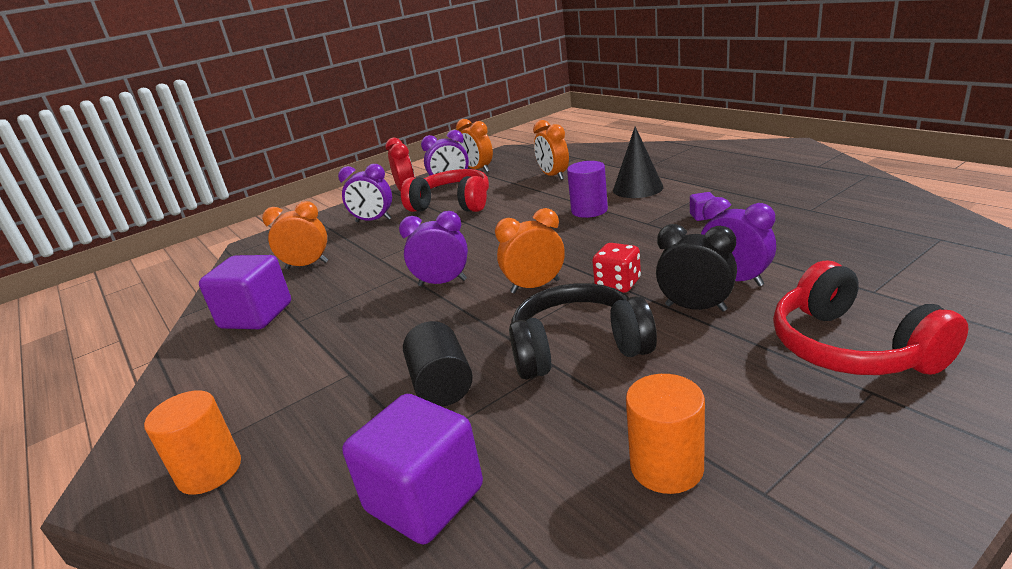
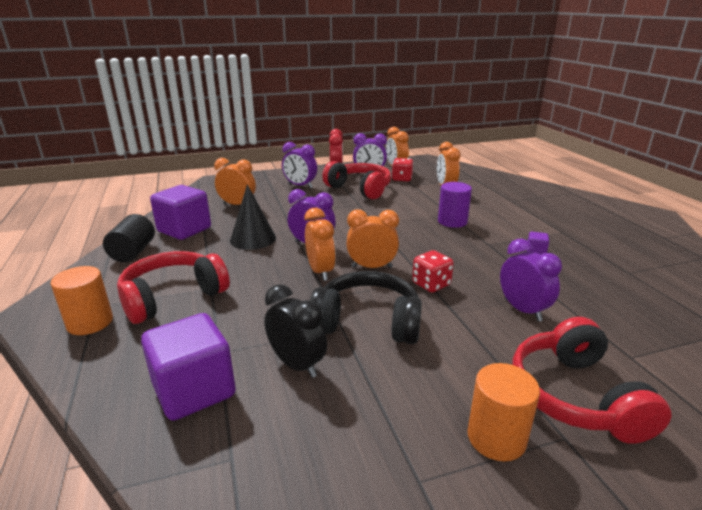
camera: 15 degrees right, 0 degrees up
(306, 401) = (173, 297): none -> red headphones
(441, 385) = (260, 316): black cylinder -> black cylinder (133, 252)
(477, 310) = (320, 271): none -> orange clock
(495, 180) = (402, 179): none -> red dice
(637, 188) = (501, 215): black cone -> black cone (253, 239)
(666, 467) = (364, 432): orange cylinder -> orange cylinder (496, 438)
(695, 308) = (475, 321): black clock -> black clock (297, 365)

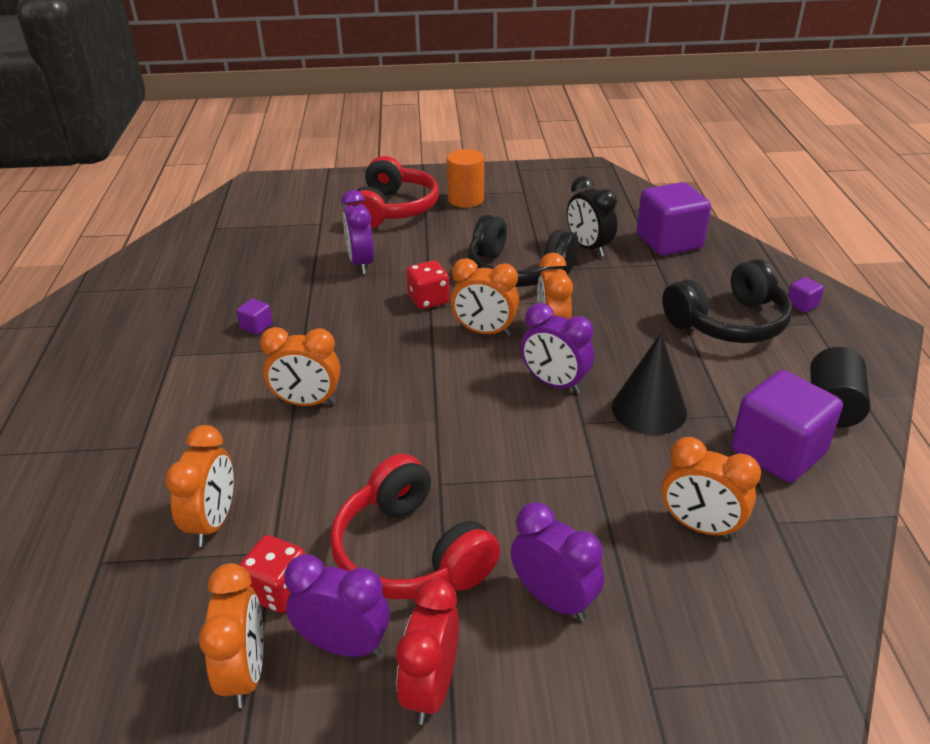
camera: 165 degrees left, 10 degrees up
(90, 322) = (802, 305): orange cylinder -> purple cube
(173, 297) = (728, 322): red headphones -> black headphones
(452, 221) = (307, 402): purple cylinder -> orange clock

